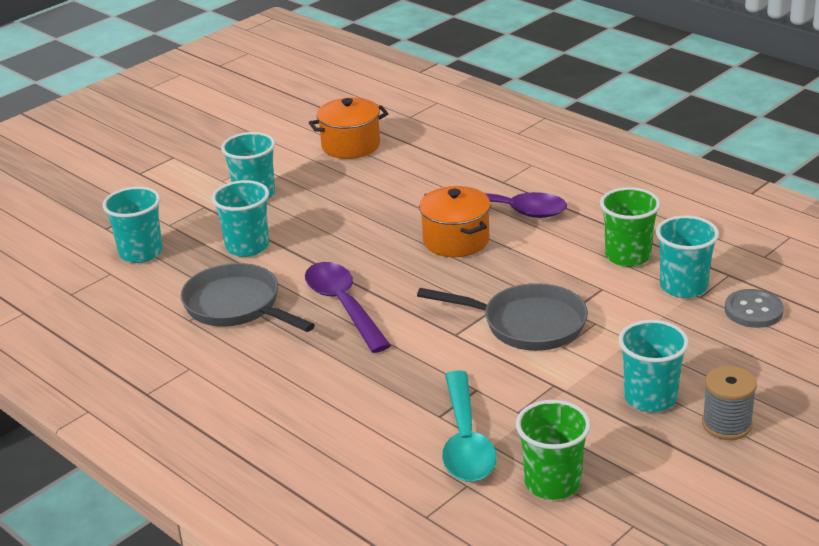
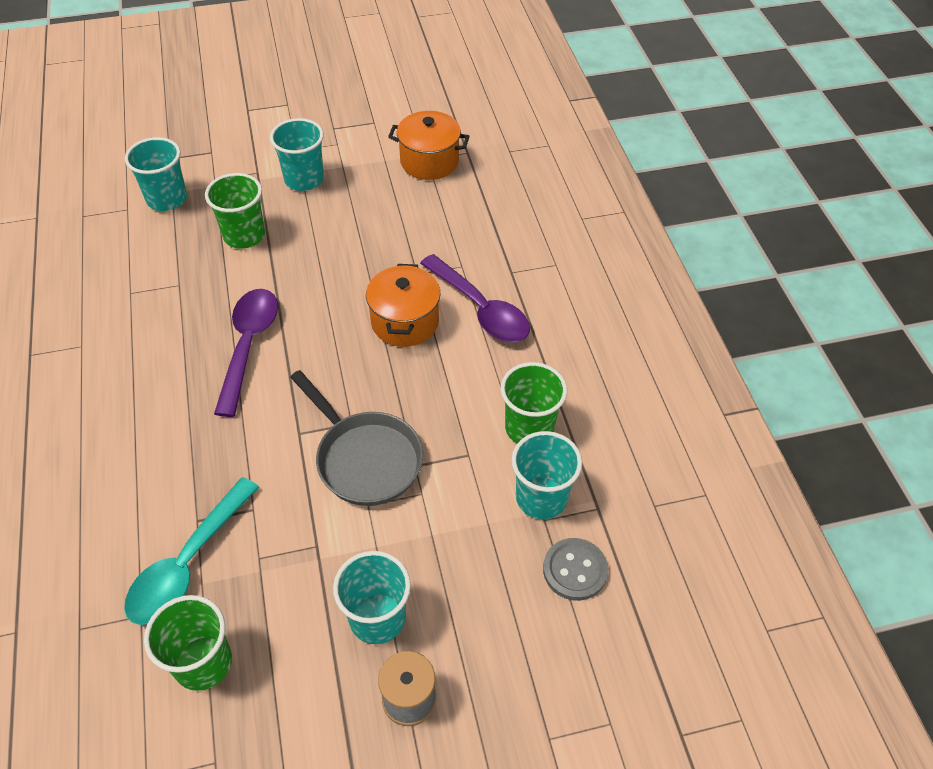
camera: 30 degrees right, 20 degrees up
(237, 306) = (175, 298): grey pan -> none
(247, 247) = (244, 235): turquoise cup -> green cup

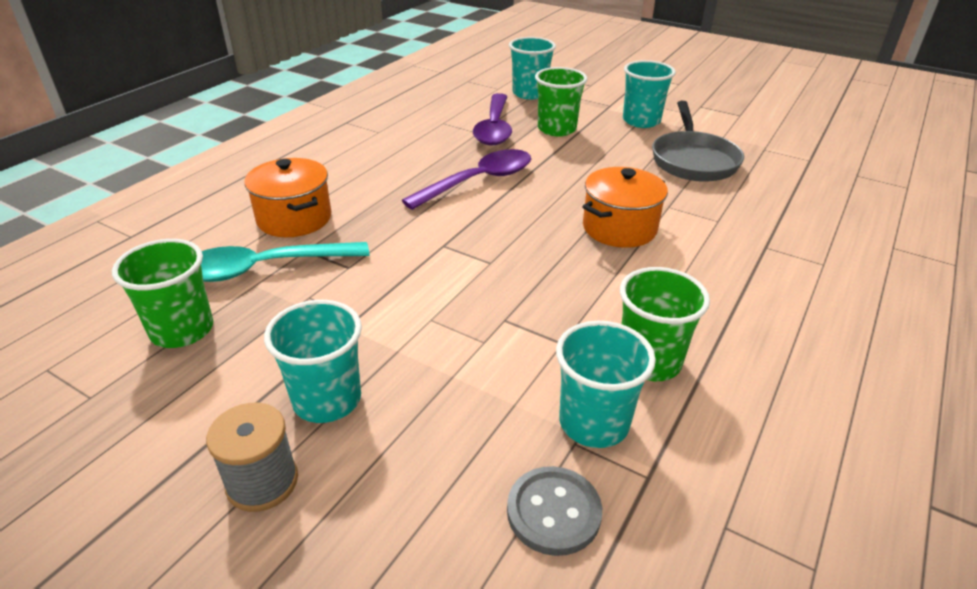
camera: 45 degrees right, 15 degrees down
(365, 459) = (470, 290): grey pan -> grey pan (693, 160)
(429, 161) = (765, 151): orange pot -> orange pot (294, 218)
(480, 309) = (702, 255): purple spoon -> purple spoon (494, 128)

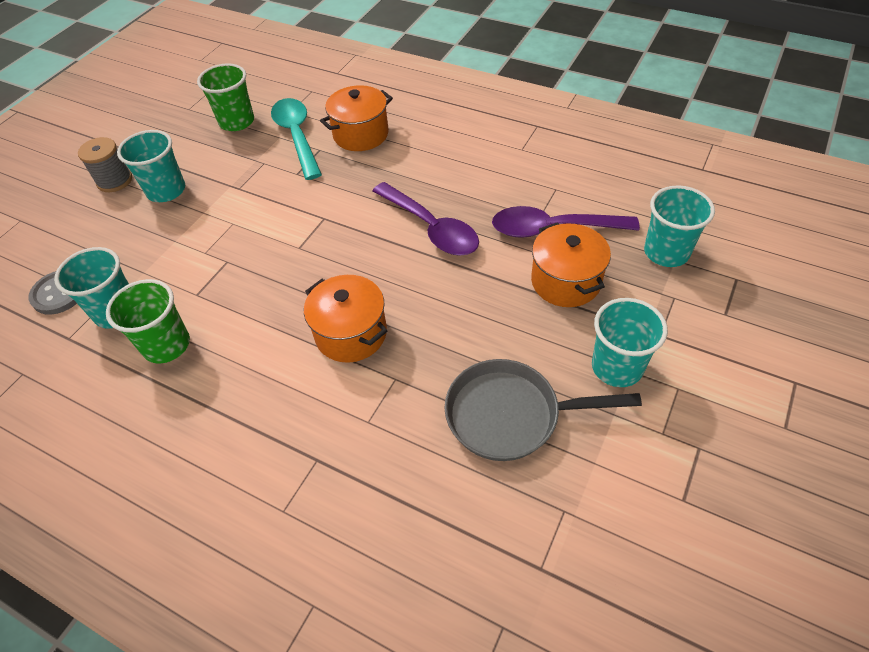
camera: 90 degrees right, 15 degrees up
(556, 129) = (565, 281): green cup -> orange pot

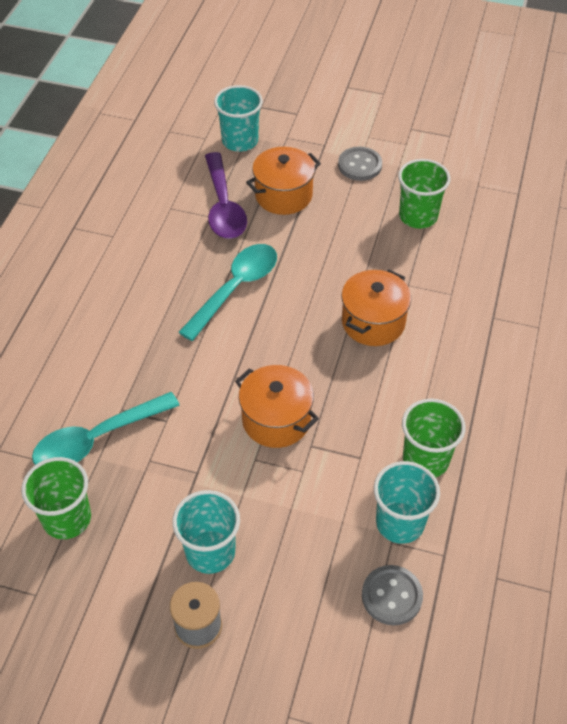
camera: 105 degrees left, 0 degrees up
(361, 134) = (92, 375): orange pot -> orange pot (276, 420)
(431, 228) = (235, 288): purple spoon -> turquoise spoon
(510, 415) = (418, 216): grey pan -> green cup
(617, 367) = (359, 165): turquoise cup -> grey button

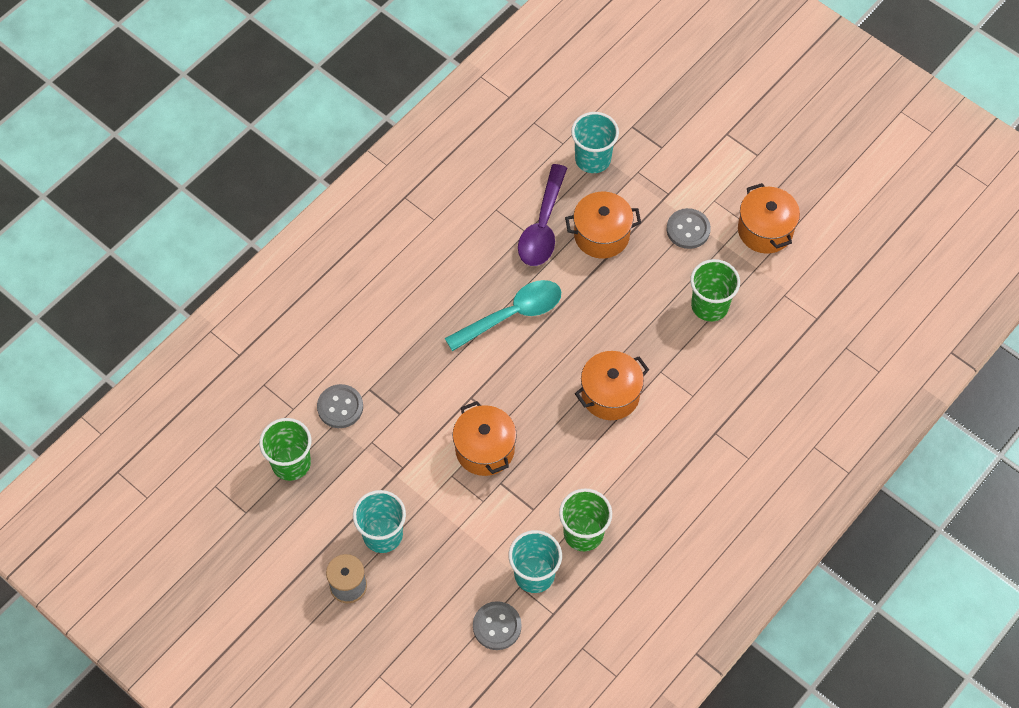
camera: 25 degrees right, 10 degrees up
(97, 439) = (340, 407): turquoise spoon -> grey button
(427, 144) = (765, 230): none -> orange pot

